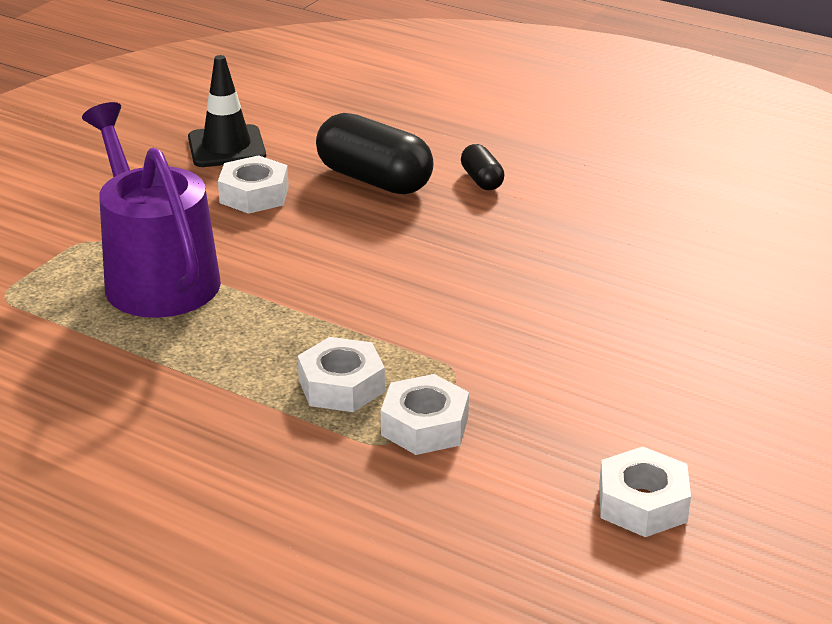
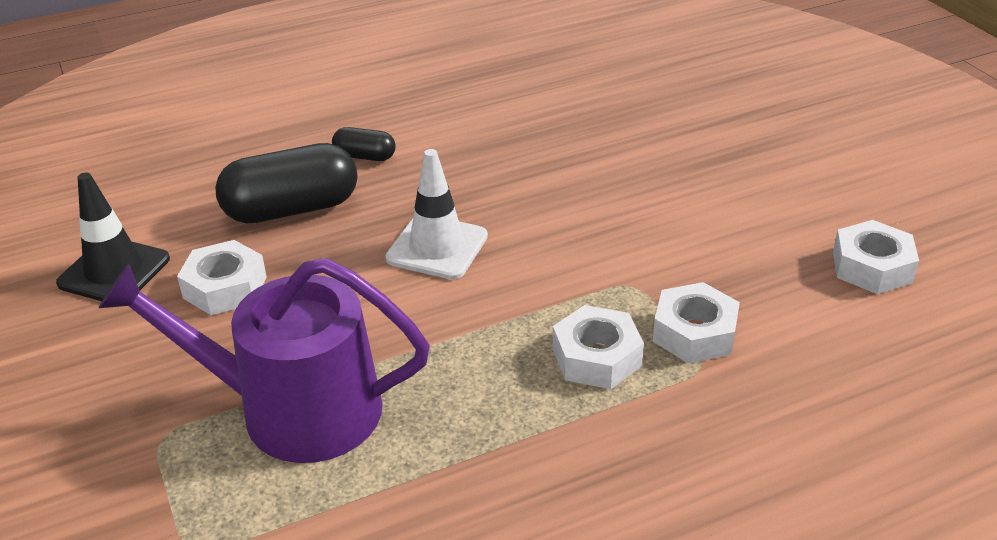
camera: 55 degrees left, 5 degrees up
(400, 260) = (437, 247): none -> white traffic cone

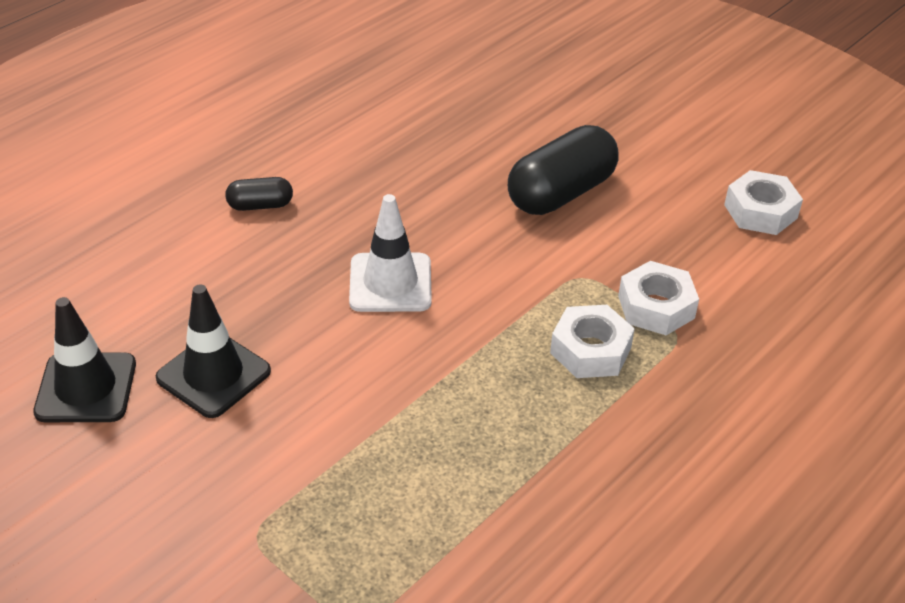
camera: 25 degrees left, 5 degrees up
(225, 287) = (213, 375): white nut -> black traffic cone
(292, 209) = (224, 278): black capsule -> black capsule (561, 193)
(293, 409) = (360, 472): purple watering can -> none

